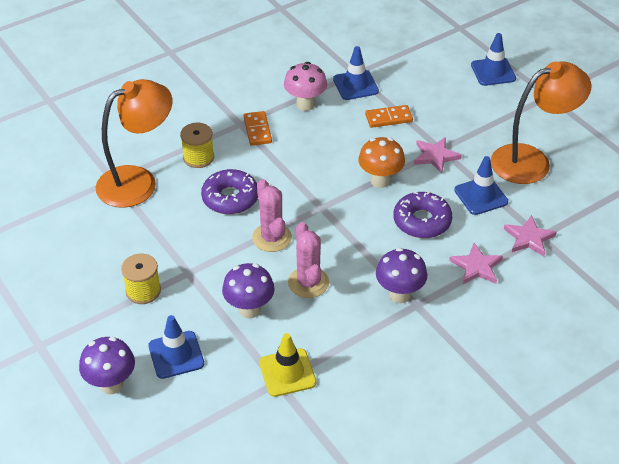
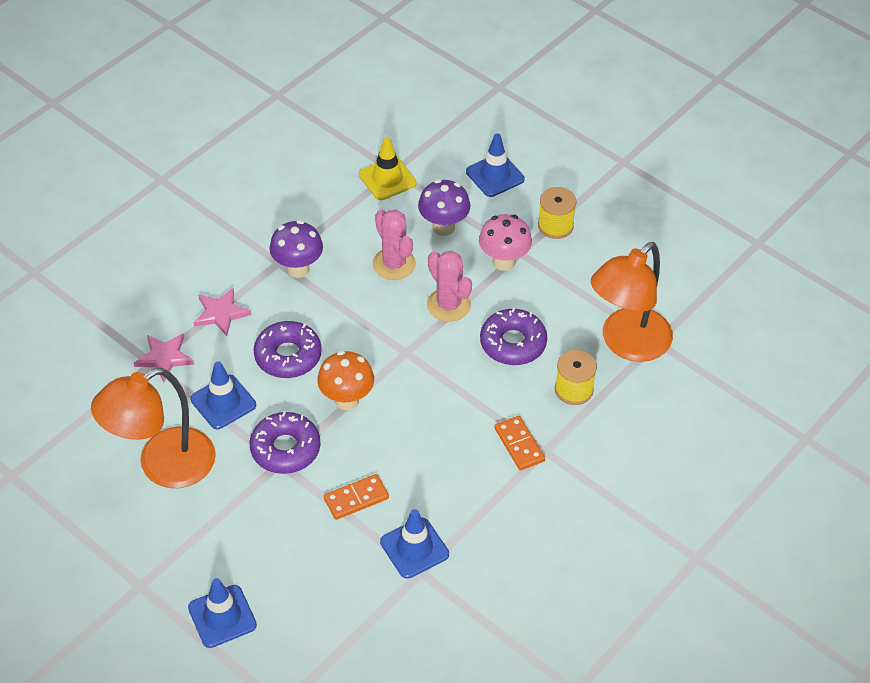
camera: 165 degrees right, 5 degrees up
(111, 384) = (540, 142): purple mushroom -> none
(305, 104) = (472, 499): pink mushroom -> pink mushroom (503, 262)
(435, 156) = (285, 449): pink star -> purple donut

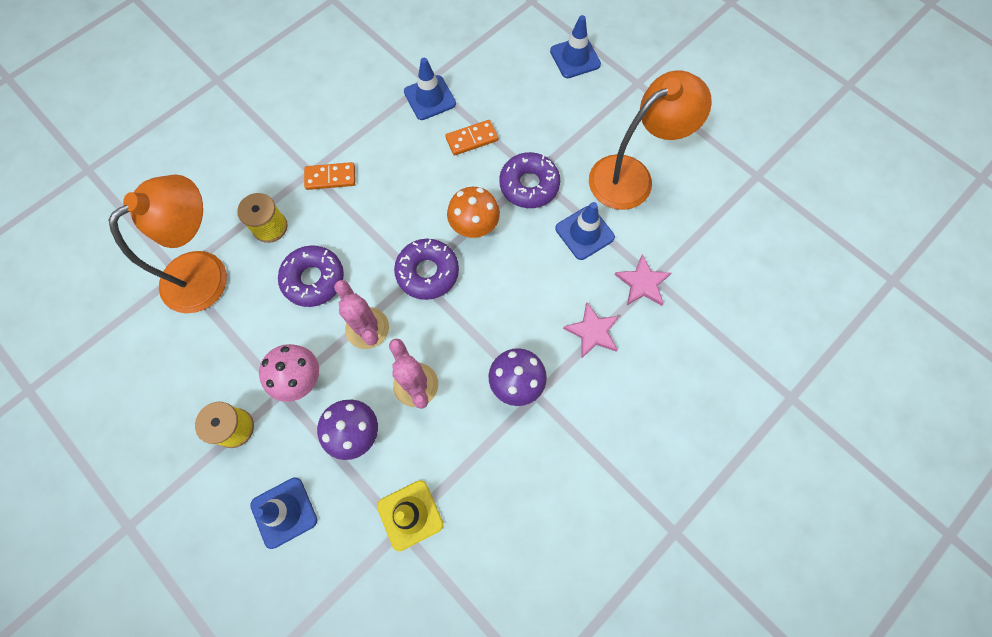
camera: 175 degrees left, 20 degrees up
(288, 356) = (526, 278): purple donut -> purple donut (427, 272)
(519, 444) = (330, 177): orange domino -> orange domino turned 75 degrees counterclockwise

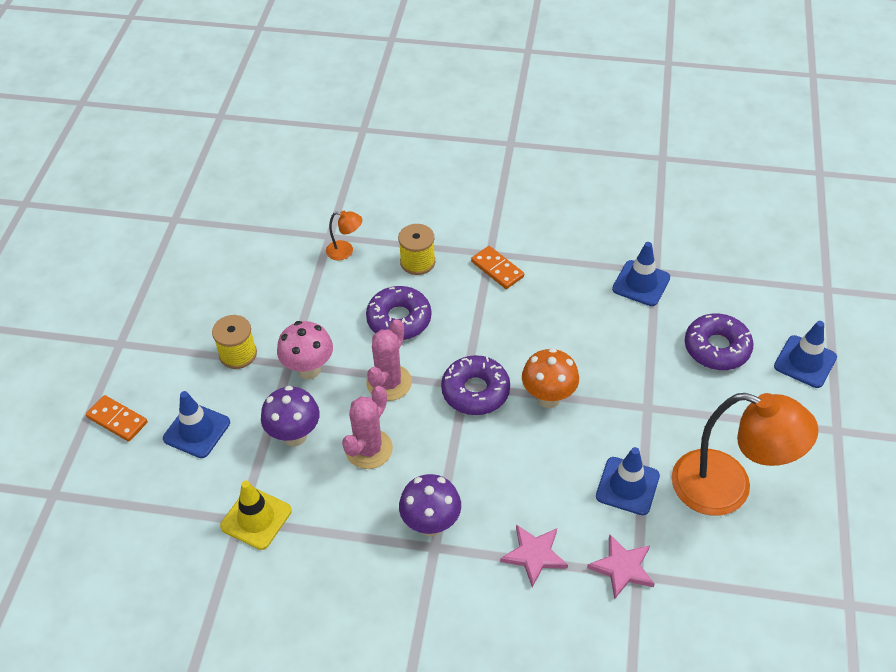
camera: 55 degrees right, 20 degrees down
(207, 272) = (345, 251): orange lamp -> orange lamp, size x0.42
(472, 139) = (633, 339): orange domino -> orange domino (117, 420)
(529, 185) = (632, 411): purple donut -> purple donut (717, 348)

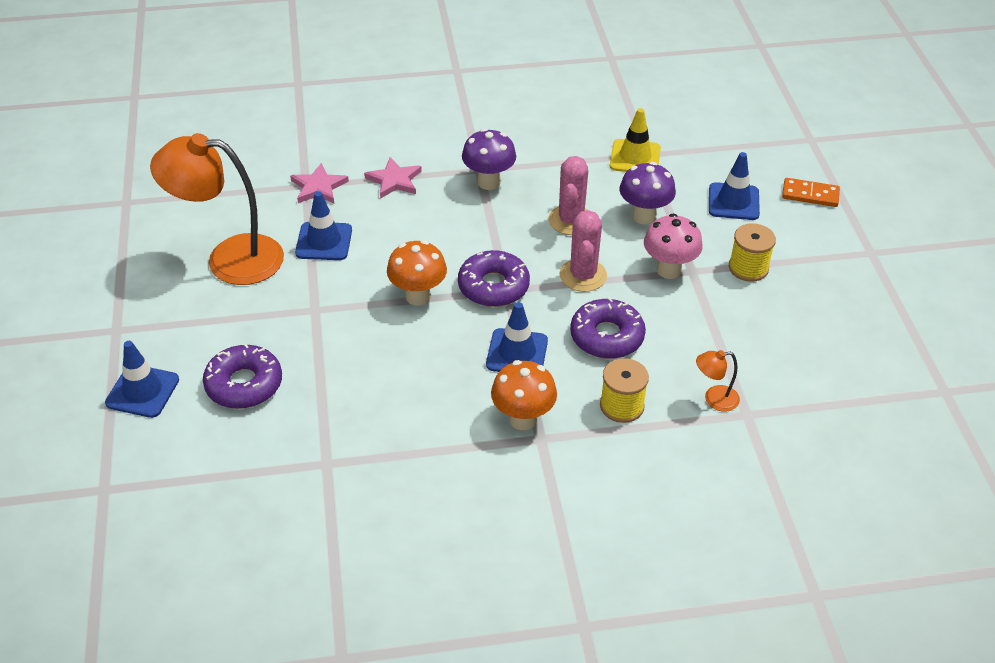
camera: 160 degrees right, 5 degrees down
(497, 269) = (523, 419): orange domino -> orange mushroom
(641, 283) = (342, 442): blue traffic cone -> blue traffic cone (517, 353)

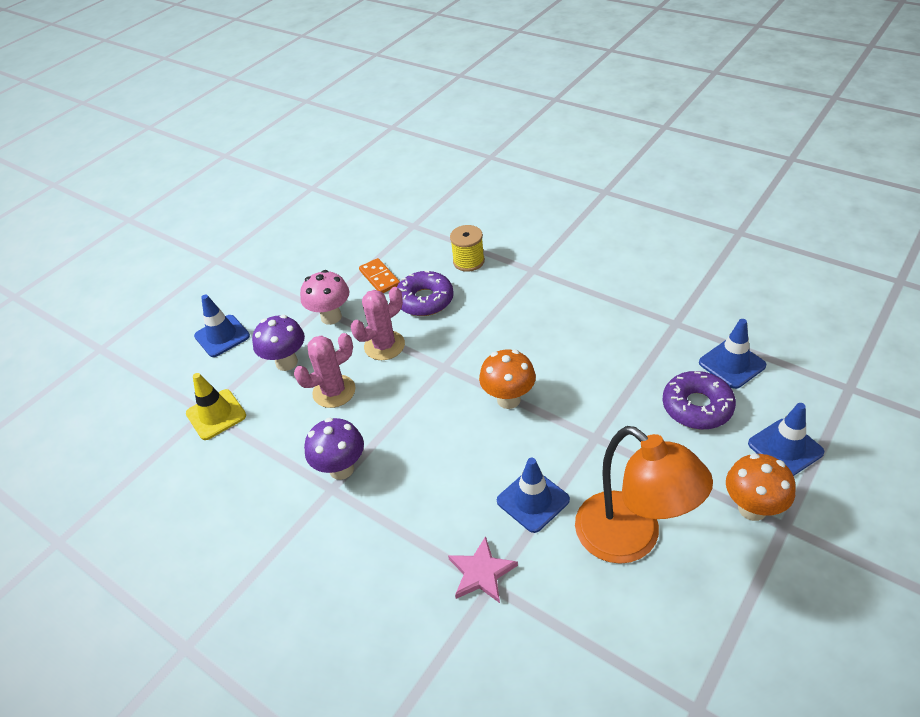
camera: 130 degrees left, 0 degrees up
(394, 180) = (409, 529): pink star -> none
(493, 286) = (449, 374): purple donut -> none
(517, 353) = (489, 321): blue traffic cone -> blue traffic cone (732, 364)
(523, 419) = (531, 284): orange mushroom -> orange mushroom (752, 508)
(714, 399) = (418, 239): orange lamp -> none
(748, 268) = (289, 291): yellow spool -> none
(810, 194) = (176, 311): orange domino -> orange domino (379, 278)

